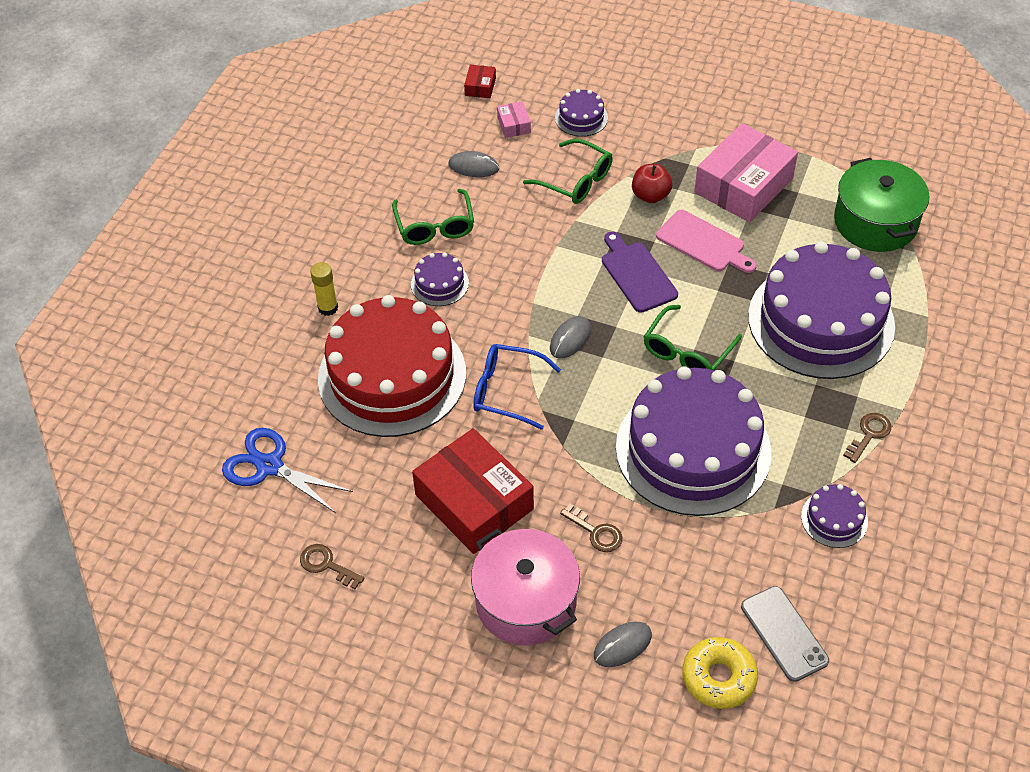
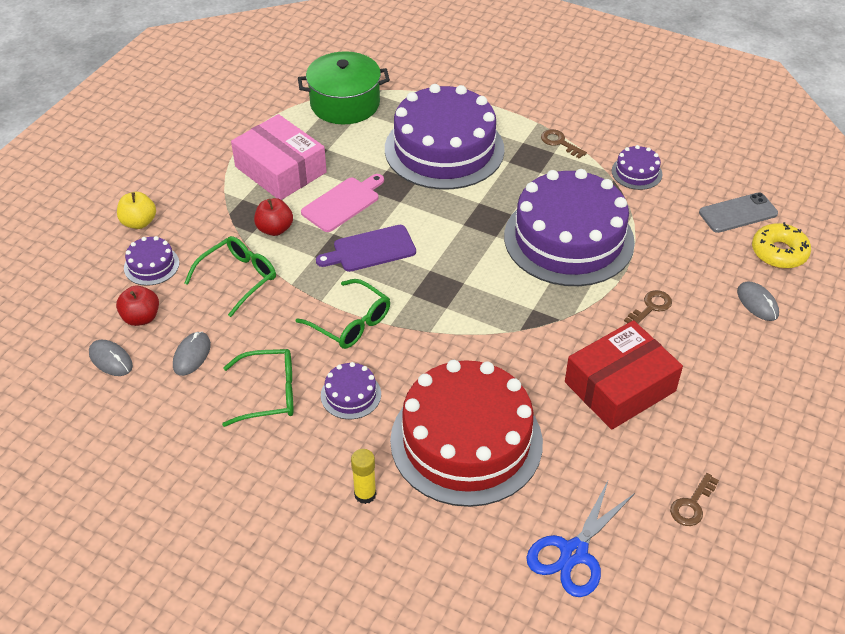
camera: 85 degrees left, 5 degrees down
(480, 87) = (70, 340): red box -> none
(507, 391) = (495, 353): blue glasses -> none
(514, 125) = (141, 318): pink box -> red apple
(526, 601) = (721, 359): pink pot -> none
(570, 339) = (439, 302): grey mouse -> grey mouse (111, 360)
(637, 97) = (139, 222): none -> yellow apple
(687, 351) = (465, 229): green glasses -> green glasses (350, 323)

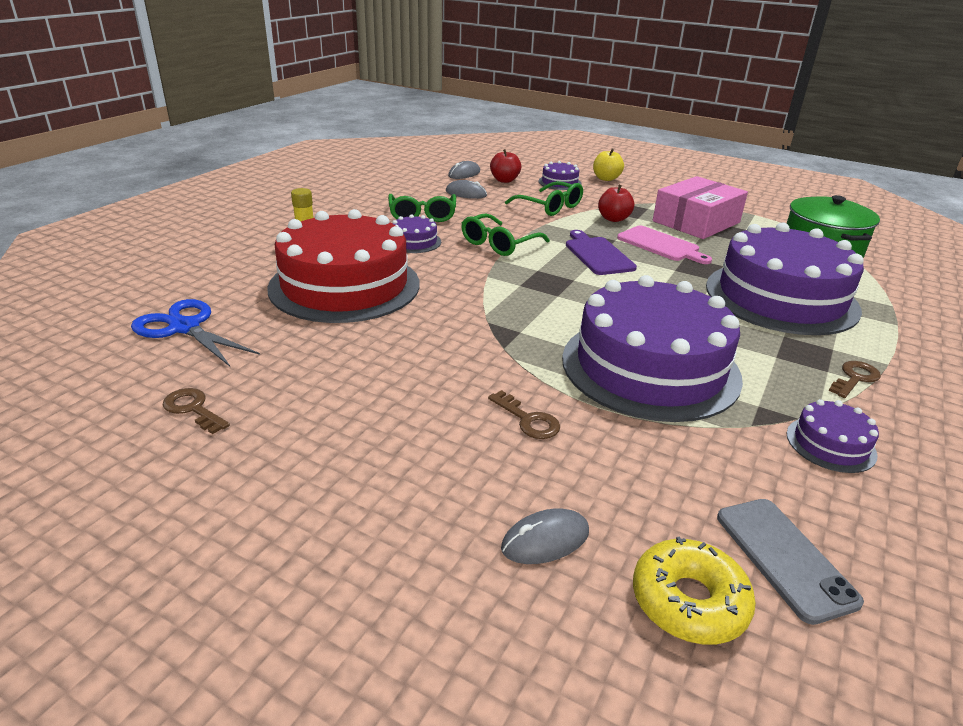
camera: 90 degrees right, 15 degrees down
(620, 386) = (391, 378): red box -> none

